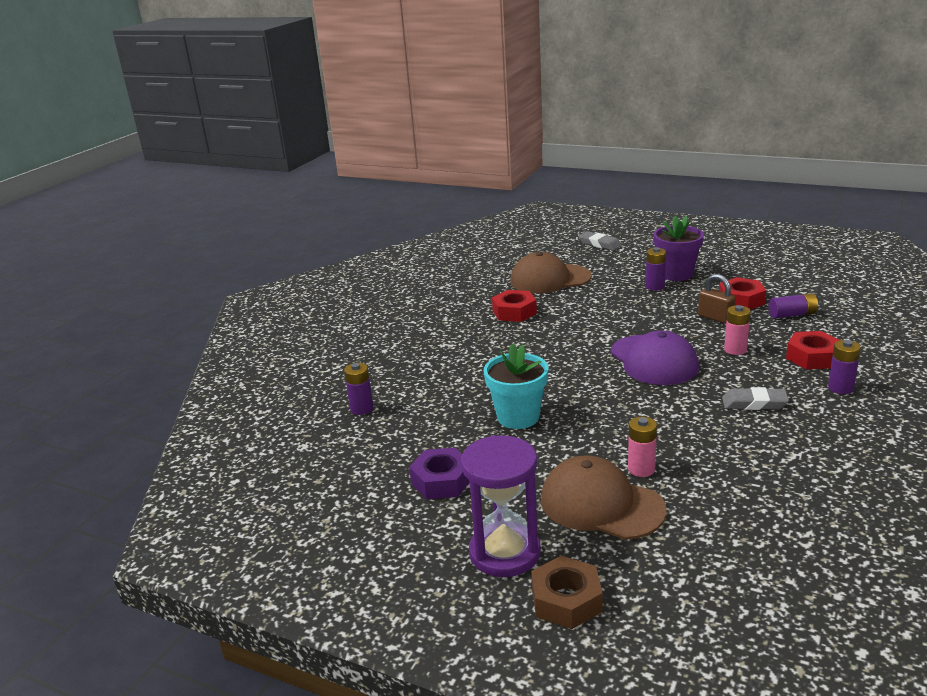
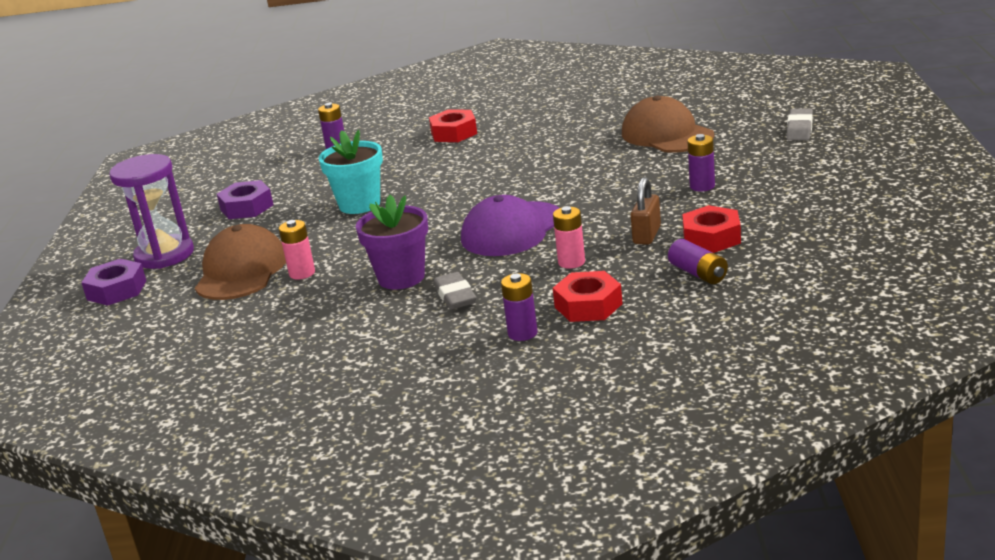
camera: 65 degrees right, 0 degrees up
(514, 312) = (567, 143): red nut -> red nut (454, 133)
(566, 600) = (117, 290): brown nut -> purple nut
(676, 274) = (753, 188): purple flower pot -> purple flower pot (401, 277)

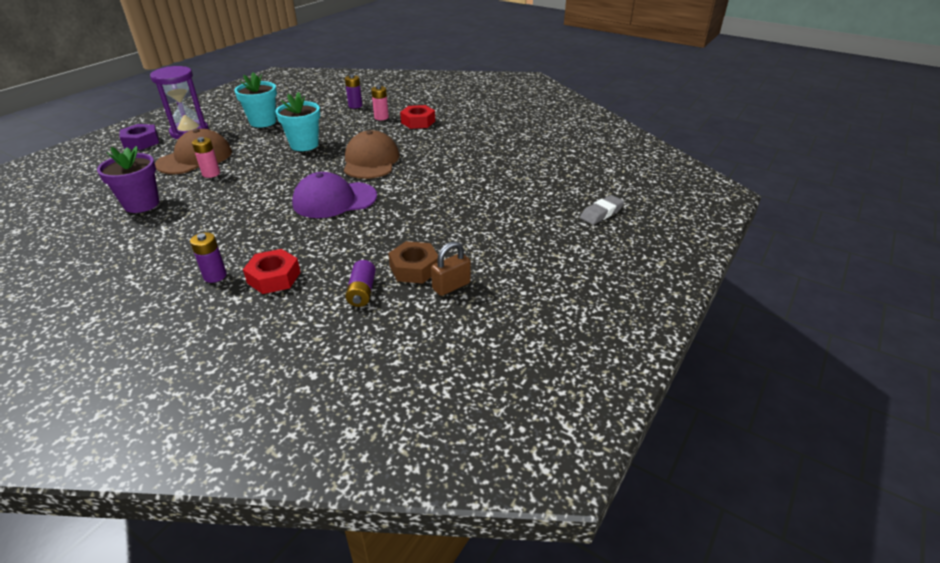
camera: 30 degrees right, 10 degrees up
(247, 207) = (263, 122): purple nut -> turquoise flower pot
(401, 277) = (238, 201): purple flower pot -> purple flower pot (141, 204)
(455, 296) = (236, 229): grey eraser -> none
(571, 262) = (320, 240): pink battery -> pink battery (381, 117)
(647, 235) = (386, 244): brown padlock -> brown padlock (451, 286)
(667, 134) = (518, 177): brown cap -> brown cap (371, 161)
(702, 186) = (474, 225): purple battery -> none
(711, 238) = (414, 268): red nut -> brown nut

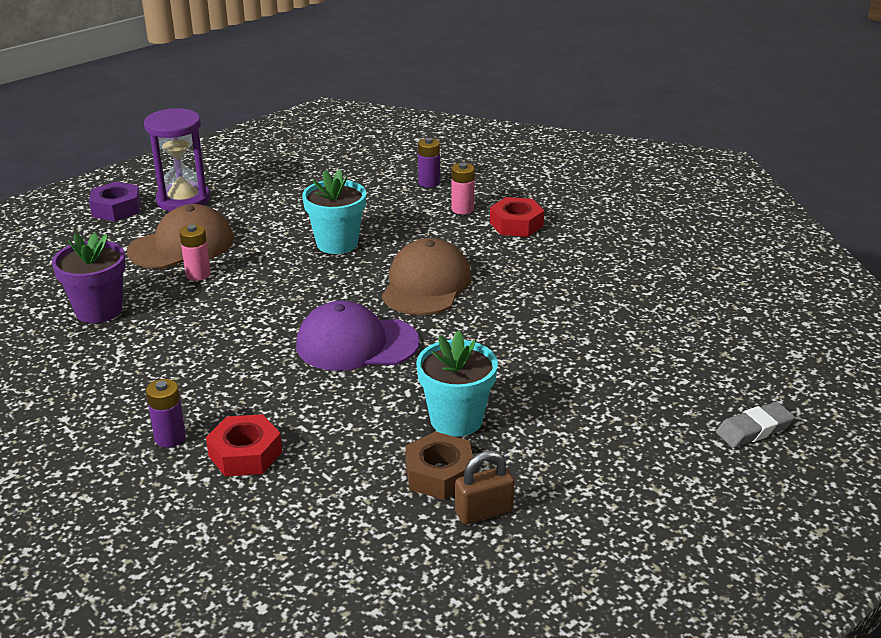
camera: 15 degrees right, 5 degrees down
(263, 122) = (288, 195): turquoise flower pot -> turquoise flower pot (456, 420)
(362, 292) = (357, 498): purple battery -> none

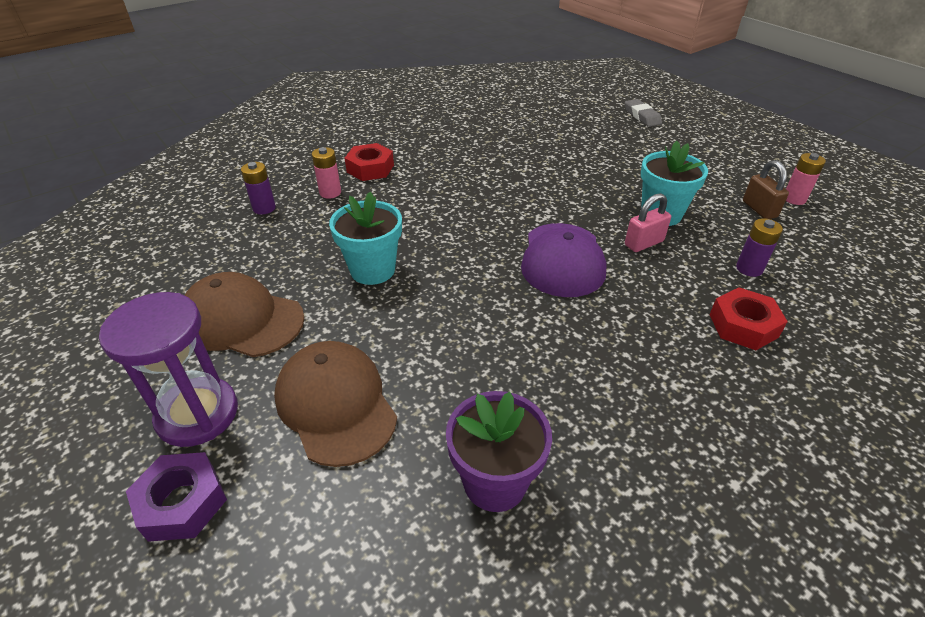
camera: 85 degrees left, 10 degrees up
(170, 438) = (738, 380): purple battery -> purple battery (749, 268)
(198, 274) = (416, 382): pink battery -> pink battery (794, 199)
(391, 400) = (644, 243): none -> pink padlock
(426, 285) = (465, 219): brown cap -> brown cap (241, 320)
(439, 474) = (727, 225): brown nut -> none

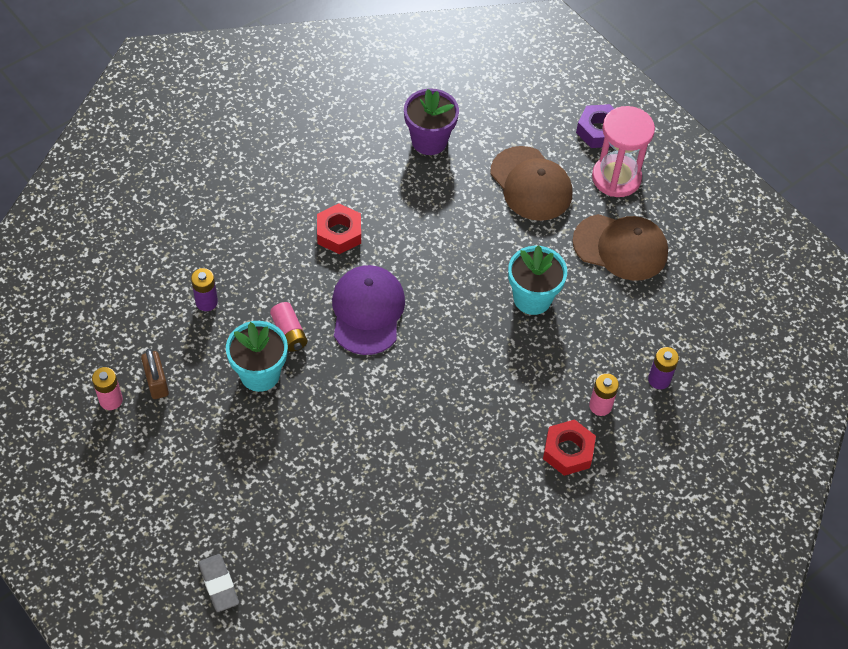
camera: 175 degrees right, 15 degrees up
(197, 414) = (616, 178): purple hourglass -> pink hourglass
(644, 243) = (289, 333): pink padlock -> pink battery
(743, 325) = (239, 244): red nut -> red nut (339, 233)

